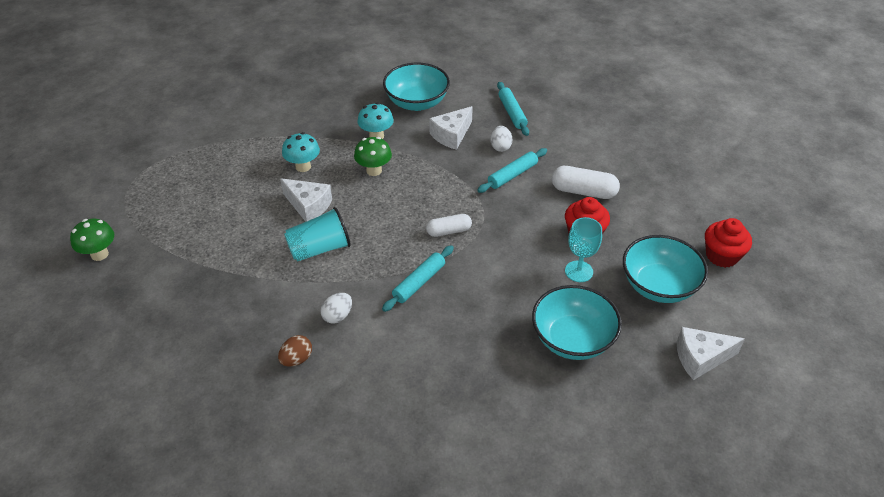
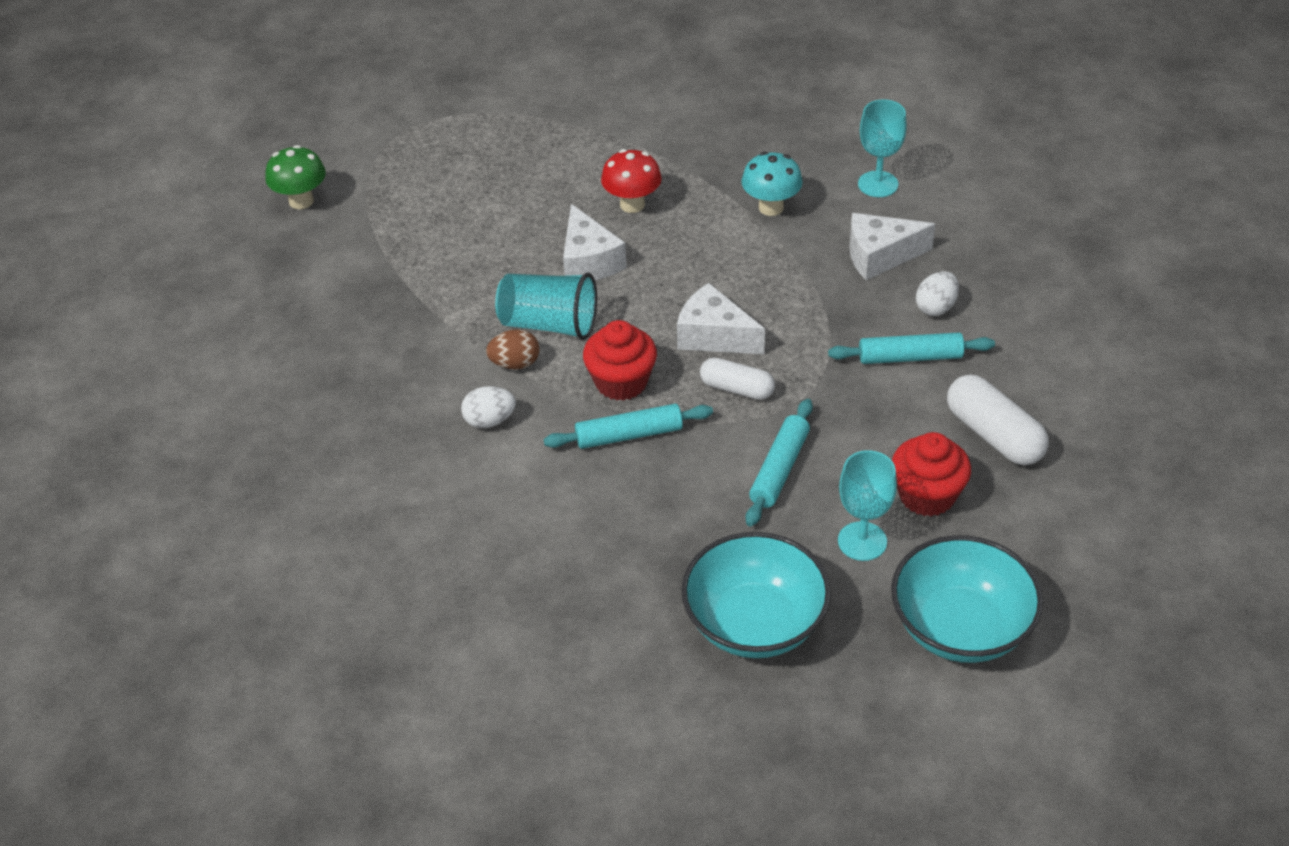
camera: 40 degrees right, 0 degrees up
(296, 359) = (395, 445): brown egg -> brown egg (515, 364)
(303, 167) = (632, 204): turquoise mushroom -> red mushroom
(374, 170) = (719, 255): green mushroom -> none
(416, 102) = (878, 184): turquoise bowl -> turquoise goblet
(512, 113) = (1008, 265): turquoise rolling pin -> turquoise rolling pin (779, 469)
(700, 358) = (911, 758): white cheese -> white cheese (714, 336)
(722, 255) = (1113, 643): red cupcake -> red cupcake (621, 382)

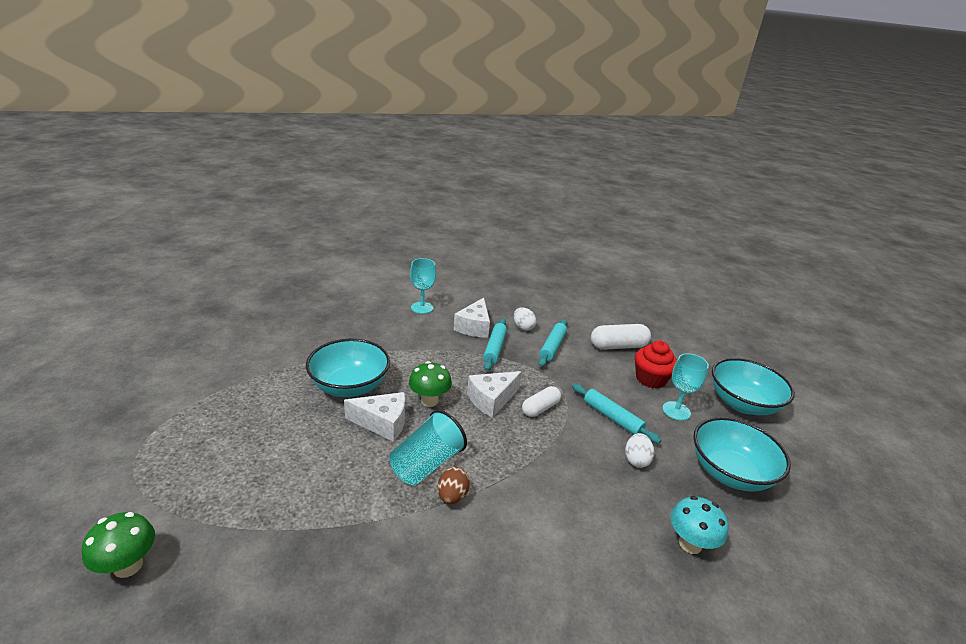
camera: 70 degrees left, 15 degrees down
(489, 421) = (501, 533): white egg -> white egg (636, 460)
(621, 382) = (505, 451): red cupcake -> none
(629, 435) = (554, 466): turquoise rolling pin -> turquoise rolling pin (494, 348)
(632, 204) = (349, 386): red mushroom -> turquoise bowl
(662, 281) = (429, 401): none -> green mushroom
(771, 207) = (405, 342): turquoise mushroom -> turquoise mushroom (690, 544)

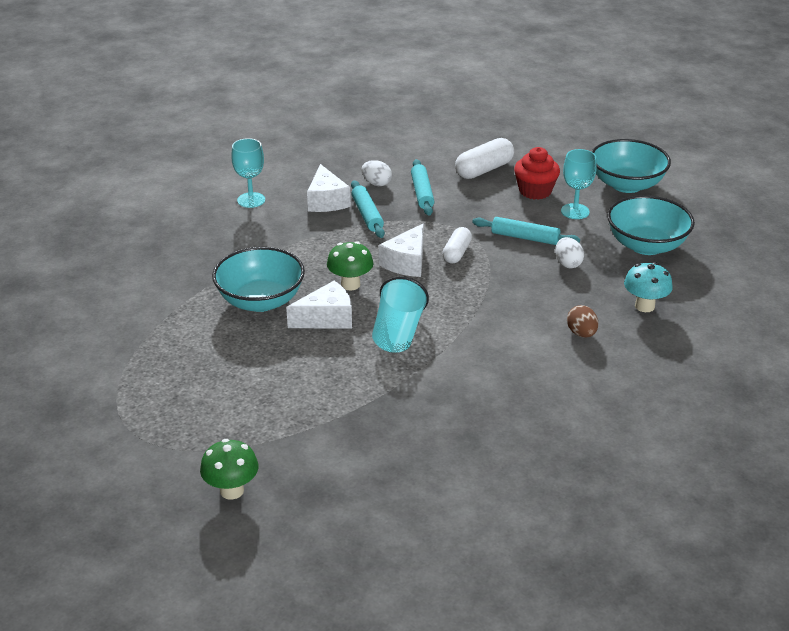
camera: 25 degrees left, 5 degrees up
(452, 496) = (441, 346): brown egg -> brown egg (581, 333)

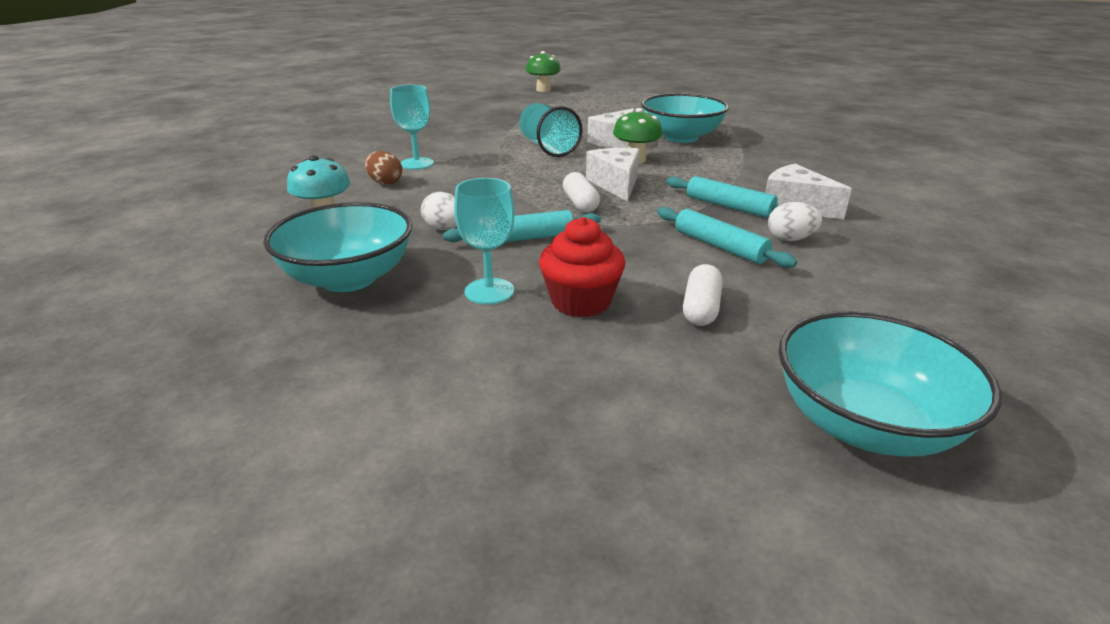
camera: 145 degrees right, 5 degrees down
(251, 200) = (858, 185): turquoise goblet -> turquoise goblet (417, 163)
(484, 170) = (701, 308): white capsule -> white capsule, size x0.66
(626, 185) = (435, 373): turquoise bowl -> turquoise bowl (864, 424)

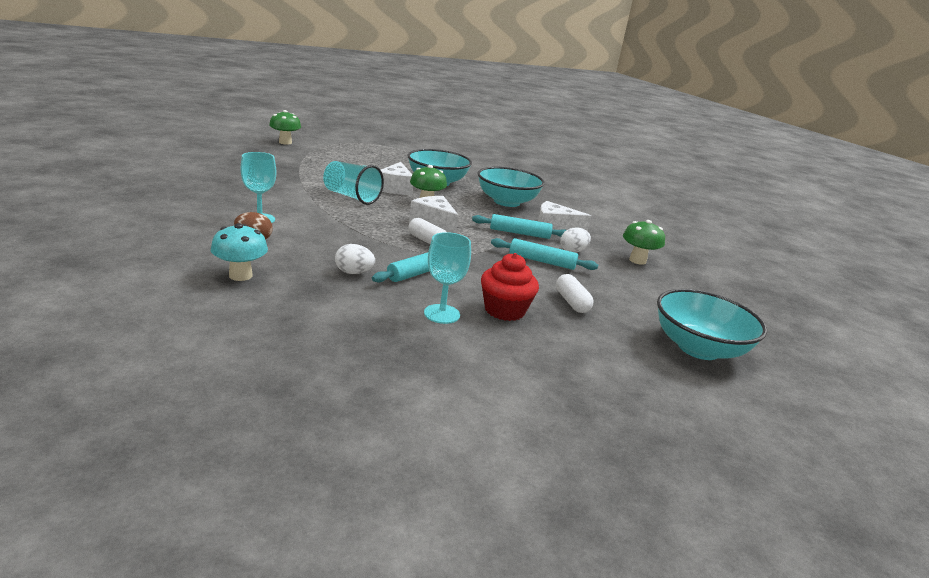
camera: 35 degrees left, 5 degrees down
(348, 278) = (330, 322): turquoise bowl -> turquoise bowl (506, 202)
(899, 266) = (637, 260): none -> green mushroom

